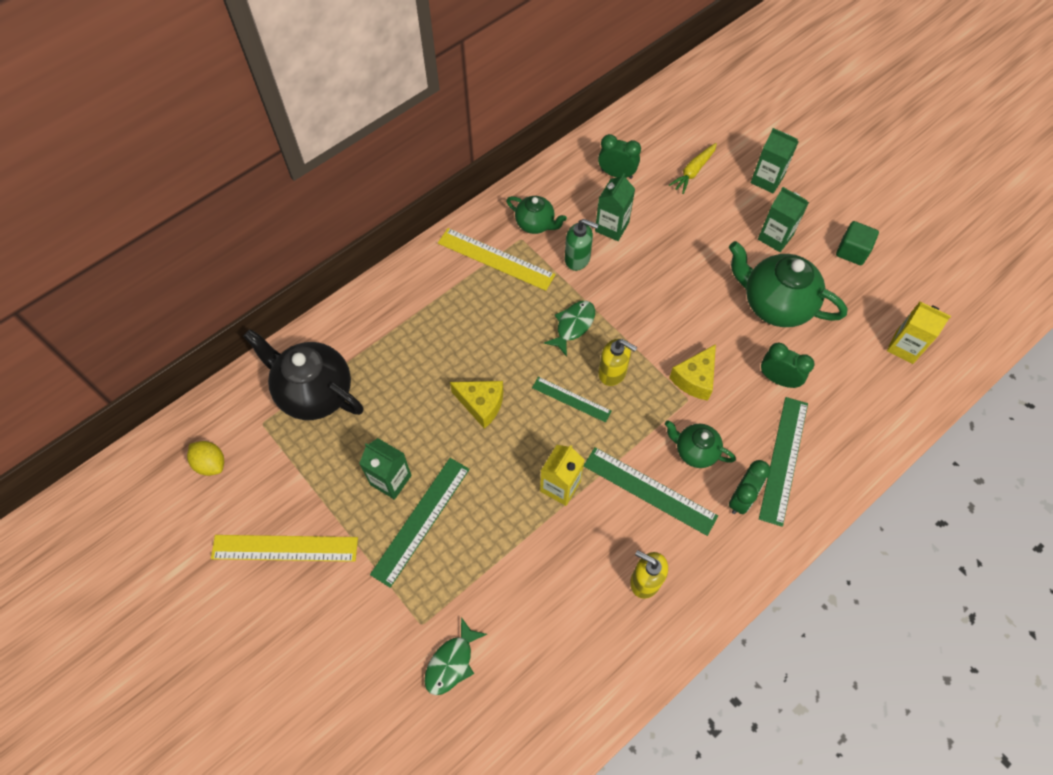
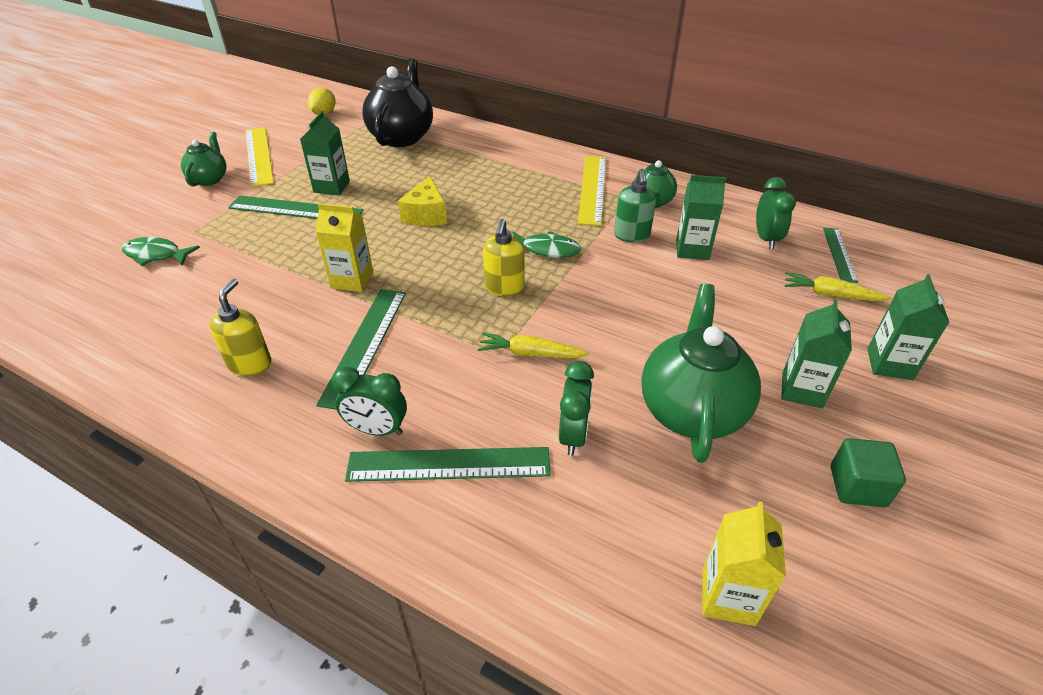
camera: 70 degrees right, 20 degrees down
(571, 399) = (457, 266): green ruler -> green ruler (839, 254)
(695, 379) = (530, 354): yellow cheese -> yellow carrot
(695, 451) = (429, 373): green teapot -> green teapot (209, 179)

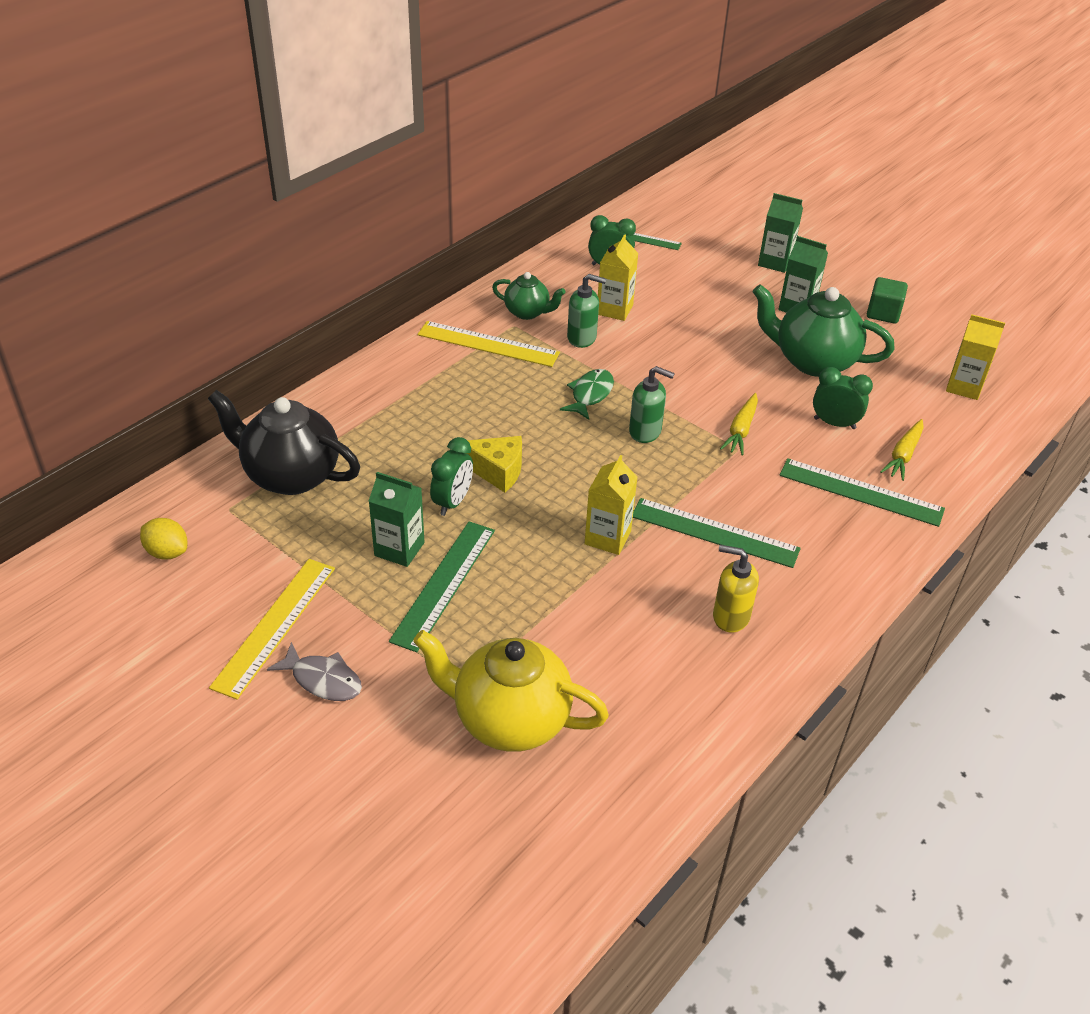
camera: 80 degrees left, 0 degrees up
(156, 255) = (509, 719): green fish -> yellow teapot
(209, 179) = (323, 680): green teapot -> grey fish
(259, 156) = (274, 626): yellow ruler -> yellow ruler turned 60 degrees counterclockwise
(377, 430) = (823, 530): green clock -> green clock (452, 502)
(449, 464) = (860, 492): green ruler -> green ruler turned 75 degrees counterclockwise
(504, 287) = (645, 431): yellow soap dispenser -> green soap dispenser
(692, 249) = (614, 309): green carton -> yellow carton
(830, 294) = (693, 260): yellow carrot -> yellow carrot (903, 455)

